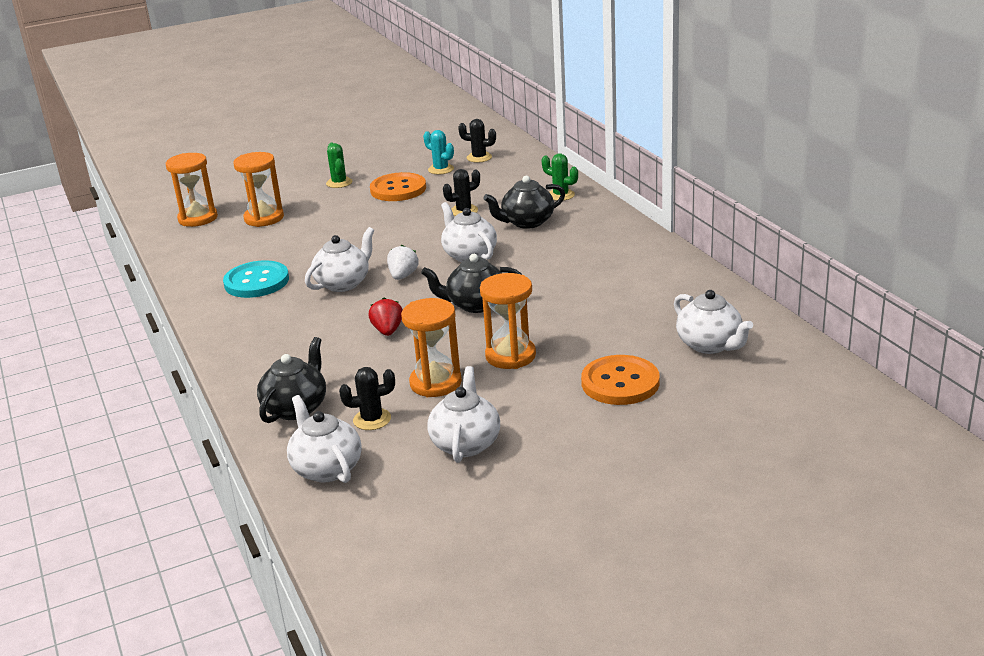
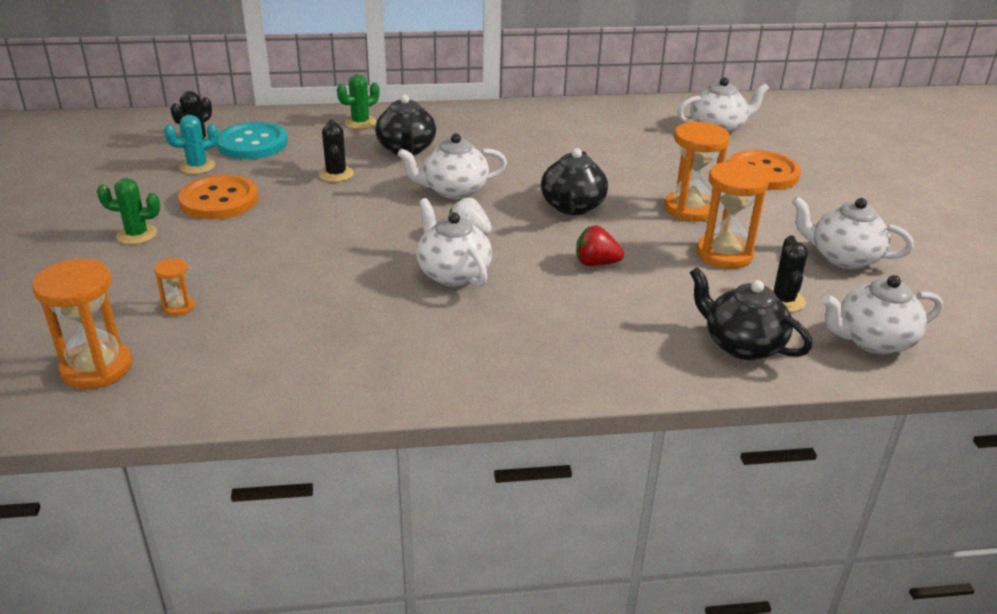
camera: 75 degrees left, 5 degrees up
(256, 282) = (387, 336): turquoise button -> turquoise button (252, 143)
(264, 218) = (178, 307): orange hourglass -> orange hourglass, size x0.49

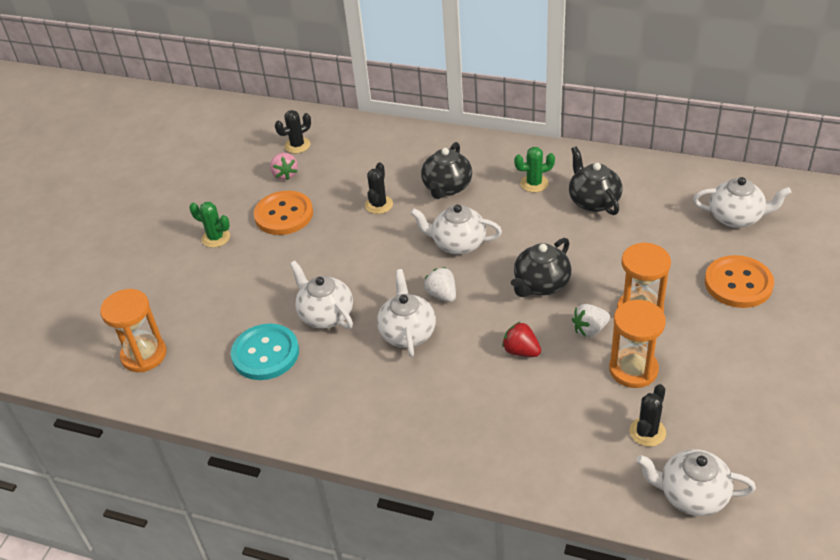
camera: 30 degrees right, 10 degrees up
(178, 307) = (212, 315): orange hourglass -> none
(197, 166) = (285, 174): turquoise cactus -> pink strawberry
(252, 143) = (335, 156): turquoise button -> turquoise button (265, 353)
(360, 122) = (428, 147): green cactus -> green cactus (534, 183)
(653, 232) = (589, 330): none -> white strawberry
(742, 345) = (580, 466): black teapot -> black teapot (593, 201)
(843, 258) = (736, 401): white teapot -> white teapot (325, 315)

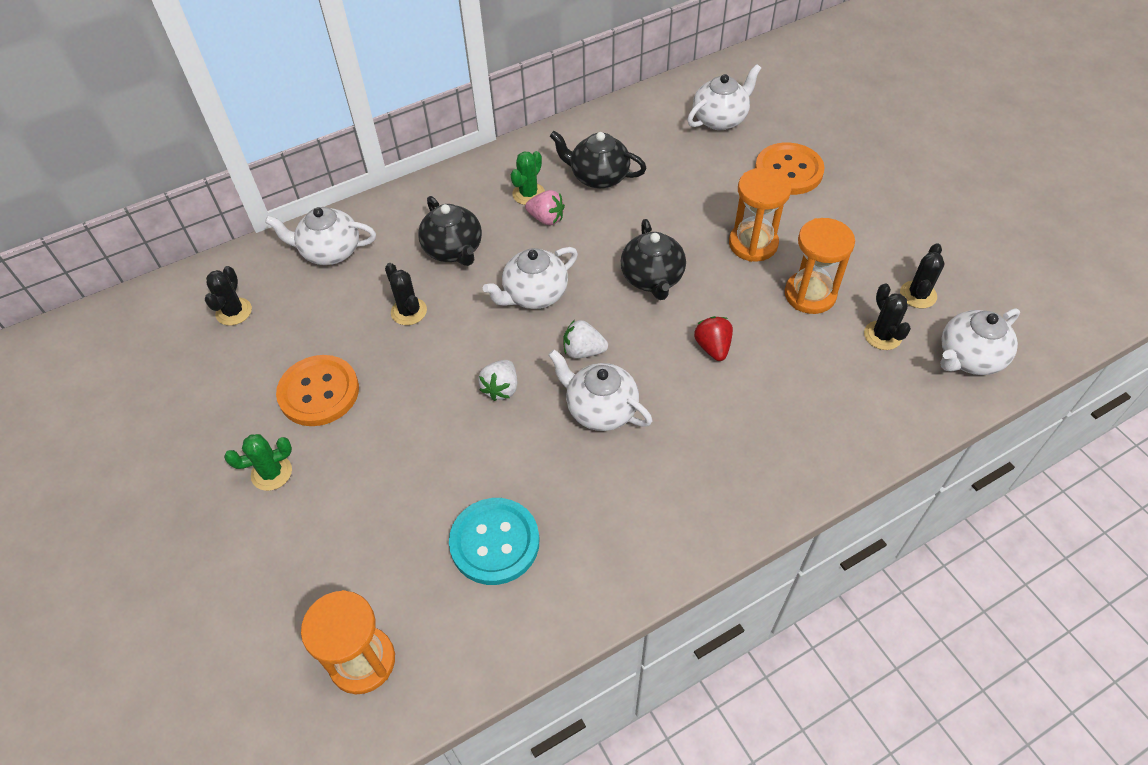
camera: 50 degrees left, 10 degrees up
(285, 174) = (262, 351): pink strawberry -> pink strawberry (546, 218)
(325, 315) = (502, 455): white teapot -> white teapot (330, 251)
(521, 351) = (713, 347): red strawberry -> red strawberry turned 90 degrees clockwise
(589, 330) = (738, 287): white strawberry -> white strawberry (501, 388)
(715, 429) = (918, 295): none -> black cactus

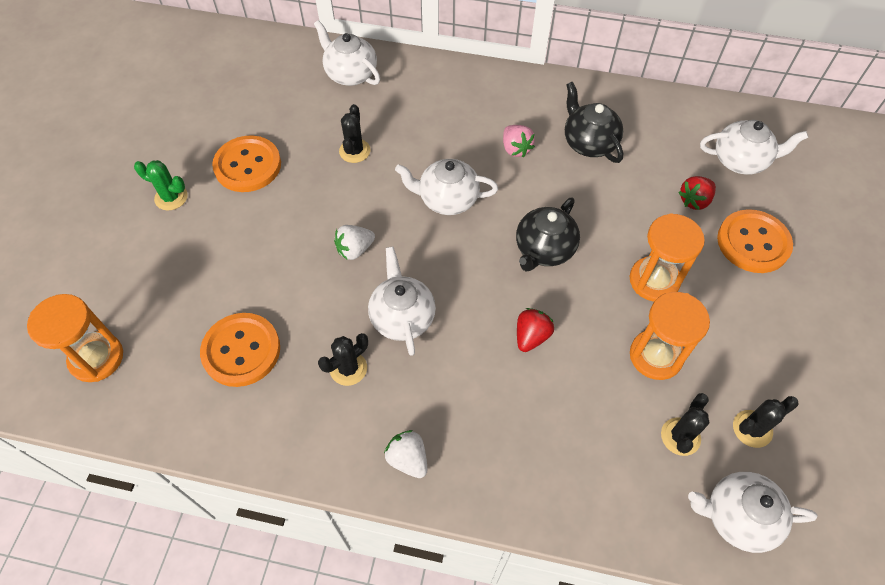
camera: 40 degrees right, 5 degrees up
(234, 312) = (256, 76): black cactus -> black cactus (348, 368)
(454, 250) = (428, 128): black teapot -> none
(494, 542) = (241, 351): turquoise button -> orange button
(528, 194) = (523, 121): green cactus -> none
(583, 351) = (436, 266): white strawberry -> white strawberry (408, 459)
(719, 168) = (694, 201): none -> red strawberry

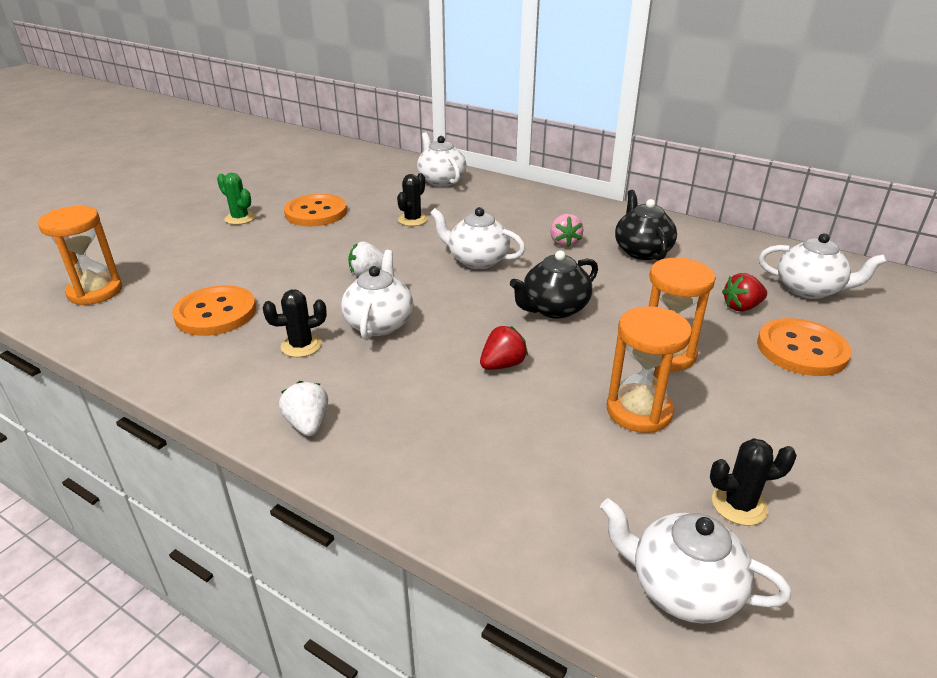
camera: 20 degrees right, 25 degrees down
(680, 436) = (637, 487): black cactus -> none

